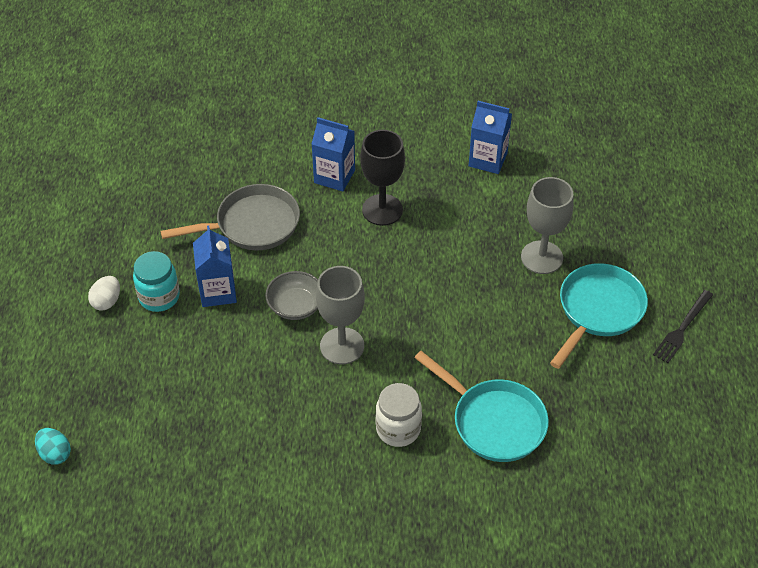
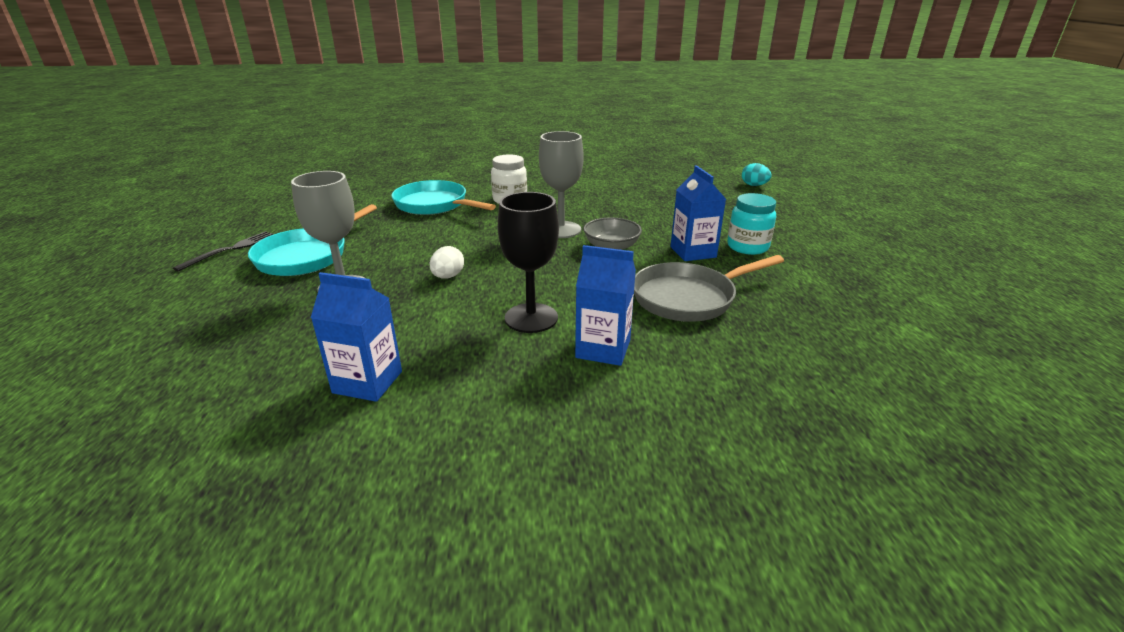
camera: 175 degrees right, 20 degrees down
(107, 301) = (794, 243): white egg -> white egg (448, 276)

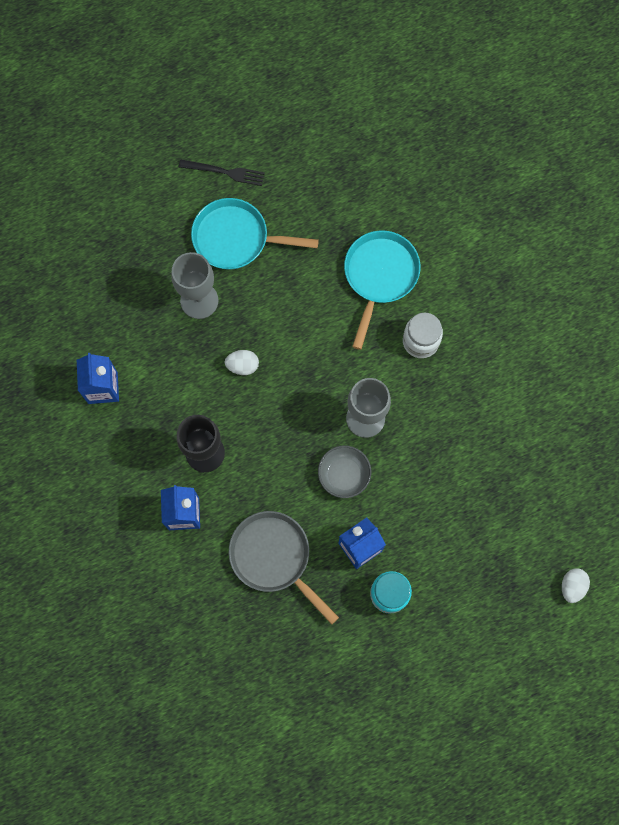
camera: 70 degrees right, 45 degrees up
(754, 185) = (572, 586): turquoise egg -> white egg

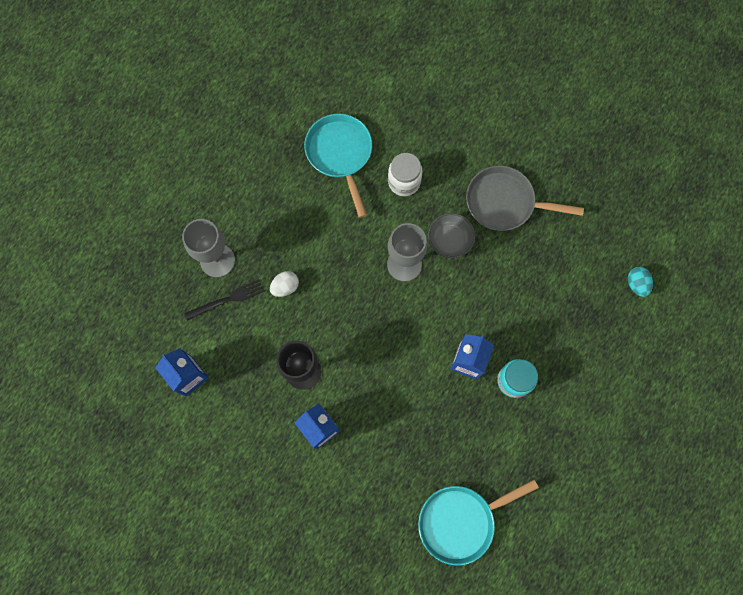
camera: 35 degrees left, 0 degrees up
(225, 172) = (169, 152): black fork -> black fork (227, 299)
(236, 238) = (213, 196): turquoise pan -> turquoise pan (460, 521)
(274, 557) = (411, 413): grey pan -> grey pan (504, 202)
(344, 474) = (418, 316): grey bowl -> grey bowl (450, 240)
(572, 586) = (636, 284): white egg -> turquoise egg

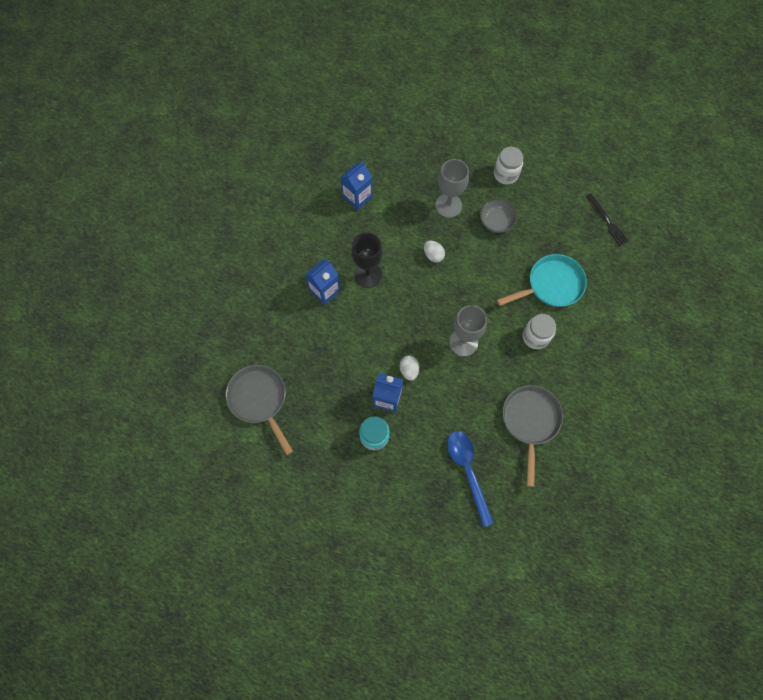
camera: 85 degrees right, 5 degrees down
(182, 185) = (506, 174): none -> white jar
(227, 299) = (418, 216): black fork -> black fork (607, 221)
(435, 332) = (409, 370): none -> white egg
(450, 240) = (489, 377): grey bowl -> grey bowl (496, 222)
(460, 521) = (259, 400): turquoise pan -> grey pan
(559, 278) = (467, 471): none -> blue spoon
(636, 284) = (471, 542): turquoise egg -> none

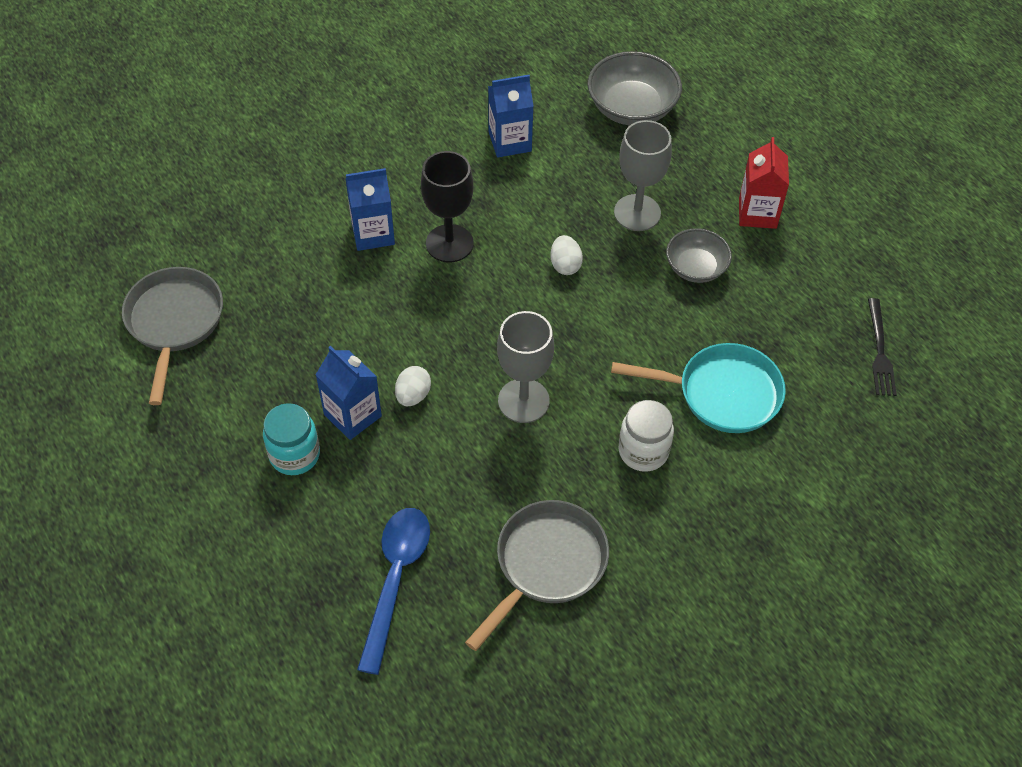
camera: 30 degrees right, 15 degrees down
(405, 144) = (631, 108): none -> grey bowl
(506, 174) = (757, 213): white jar -> red carton

